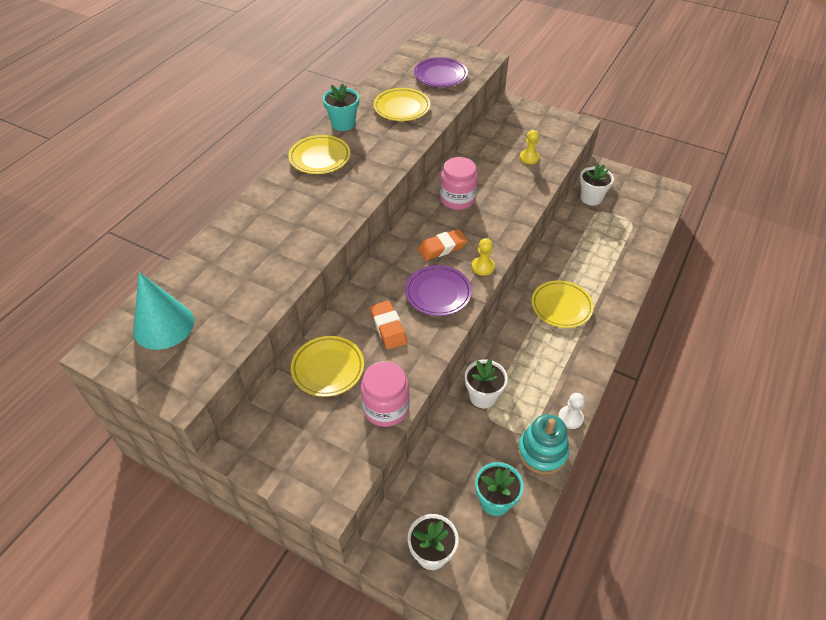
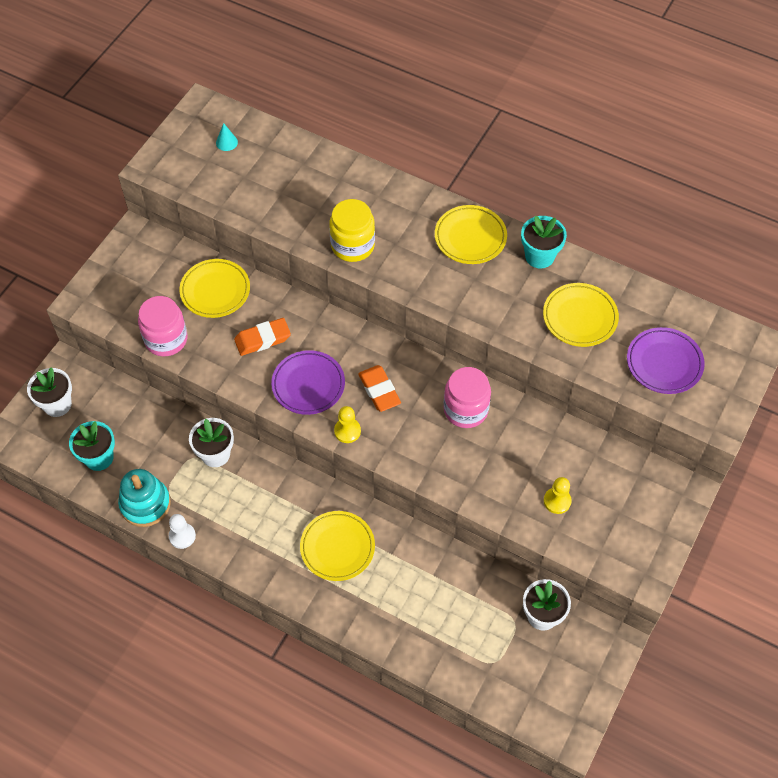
camera: 90 degrees right, 10 degrees up
(163, 325) = (226, 142): turquoise cone -> turquoise cone, size x0.41
(319, 227) = (352, 245): none -> yellow jar

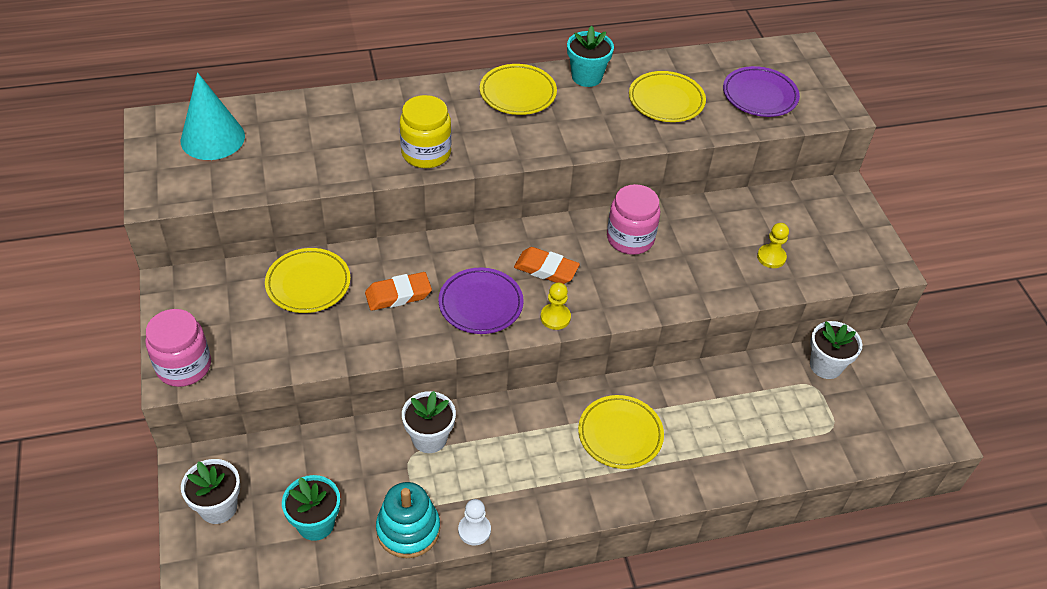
camera: 45 degrees left, 10 degrees down
(166, 339) = (303, 353): pink jar -> pink jar (184, 366)
(226, 142) = (212, 138): turquoise cone -> turquoise cone, size x2.42
(262, 339) = (398, 295): orange eraser -> orange eraser turned 45 degrees clockwise

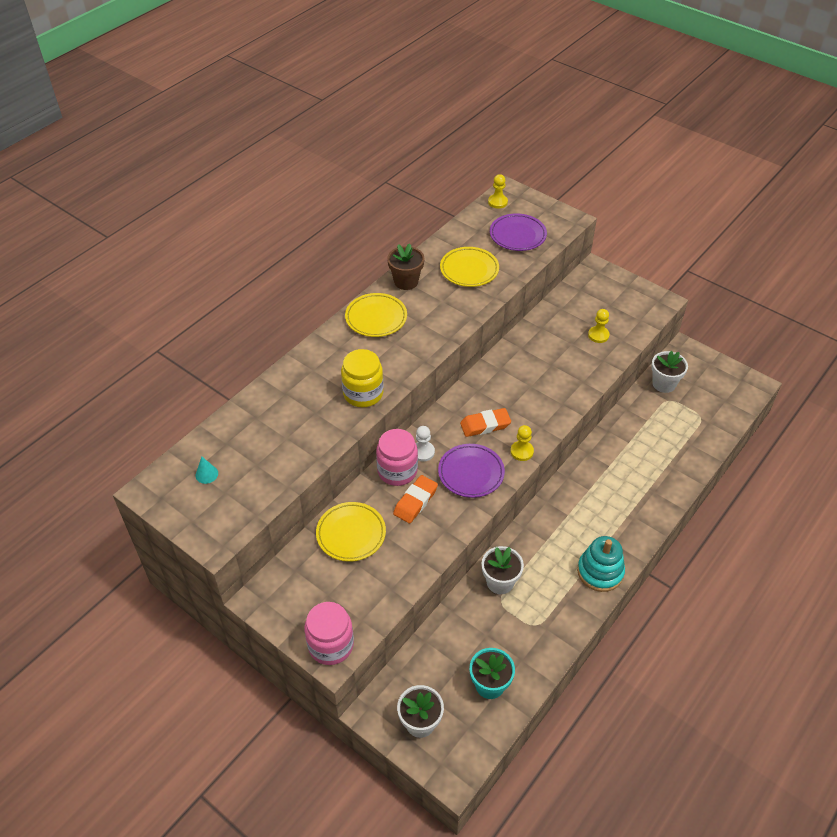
camera: 35 degrees left, 0 degrees up
(212, 138) = (206, 474): turquoise cone -> turquoise cone, size x0.41
(408, 529) = (546, 646): turquoise stacking toy -> turquoise stacking toy (600, 572)
(474, 530) = (582, 617): white pawn -> white pawn (423, 452)
(586, 77) = (406, 281): turquoise flower pot -> brown flower pot
(620, 434) = (601, 501): yellow plate -> none
(630, 238) = (512, 374): pink jar -> pink jar (397, 471)
(775, 53) = (497, 202): none -> yellow pawn

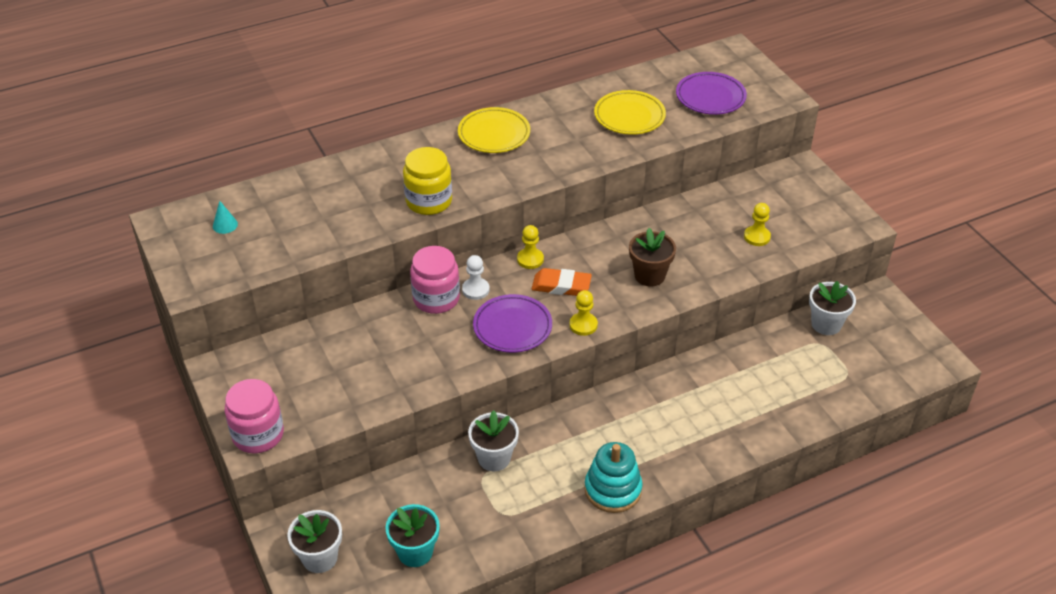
camera: 25 degrees right, 5 degrees down
(351, 534) = (348, 341): yellow plate -> none
(406, 281) = (551, 108): brown flower pot -> brown flower pot (649, 275)
(415, 501) = (434, 334): orange eraser -> none
(497, 202) = (712, 58): yellow pawn -> yellow pawn (530, 259)

